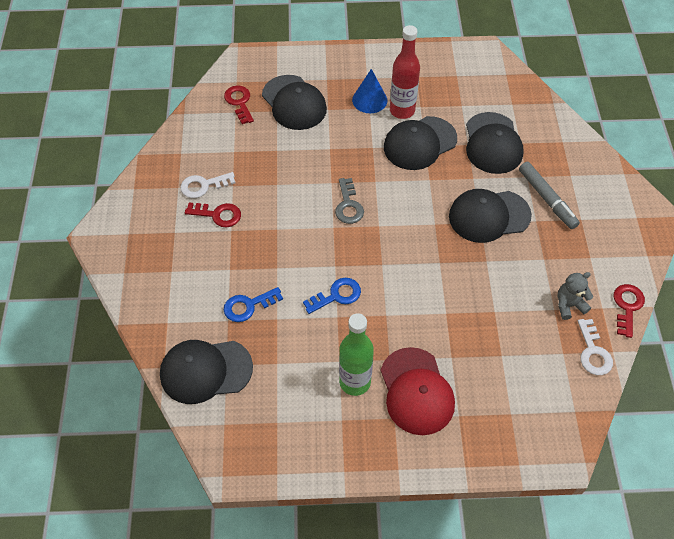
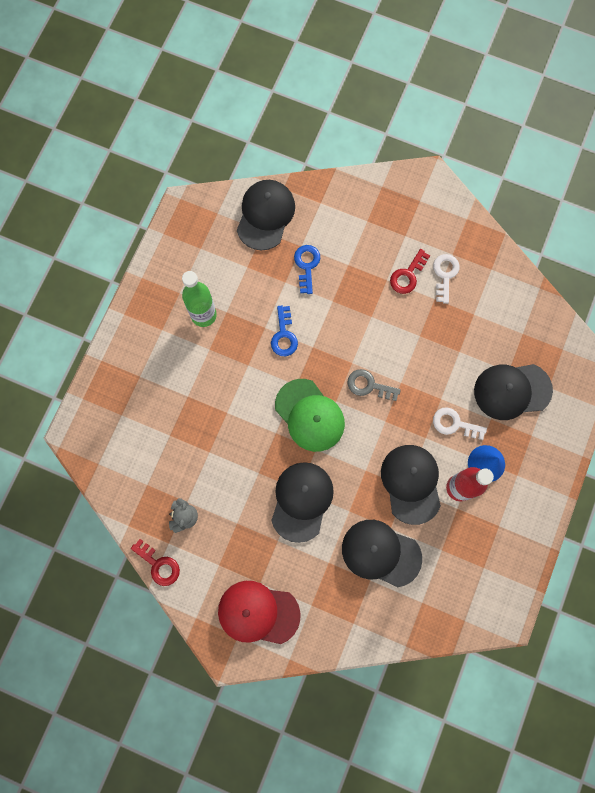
camera: 115 degrees right, 20 degrees up
(239, 102) = (533, 341): red key -> none
(405, 241) = (309, 415): none -> green cap
(416, 391) = (173, 355): red cap -> red cap (258, 613)
(547, 199) = (295, 565): grey marker -> none
(593, 352) = (135, 509): white key -> white key (454, 424)

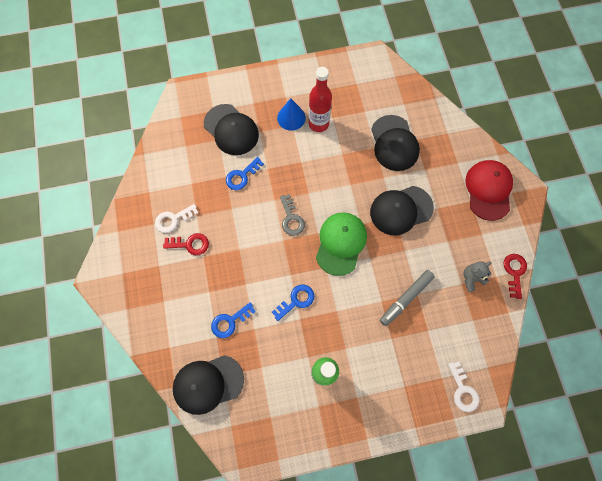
camera: 125 degrees left, 5 degrees down
(212, 437) = (406, 299): none -> grey marker
(258, 613) = (488, 190): red cap -> red cap turned 150 degrees counterclockwise
(411, 483) = (337, 152): black cap -> none
(449, 367) = (242, 176): none -> blue key
(454, 424) = (279, 150): white key -> white key (463, 390)

